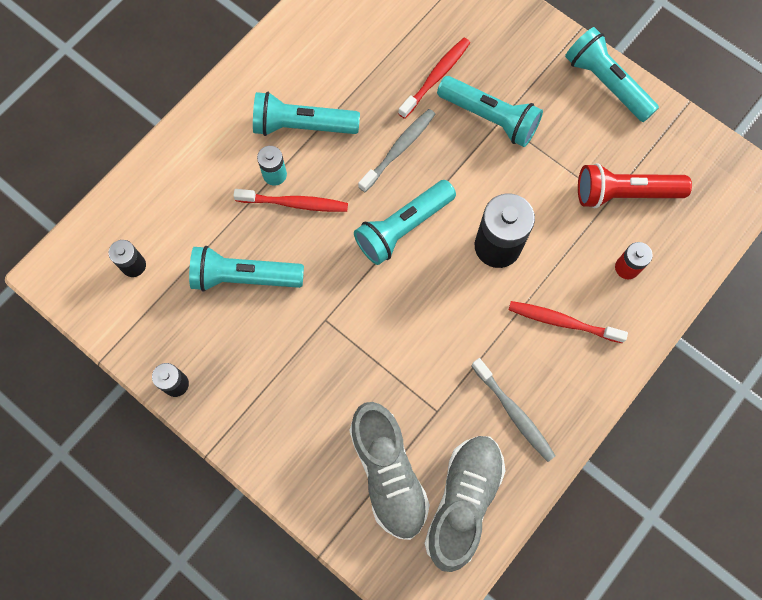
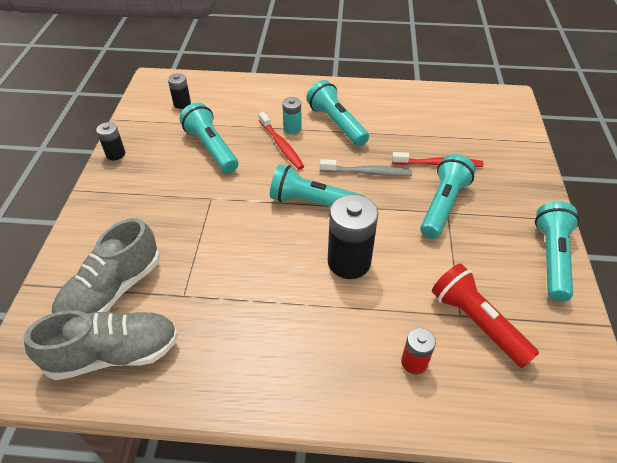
camera: 55 degrees right, 25 degrees down
(489, 117) = (443, 205): turquoise flashlight -> turquoise flashlight turned 150 degrees counterclockwise
(514, 413) = (216, 348): grey toothbrush -> none
(562, 322) = (323, 340): red toothbrush -> none

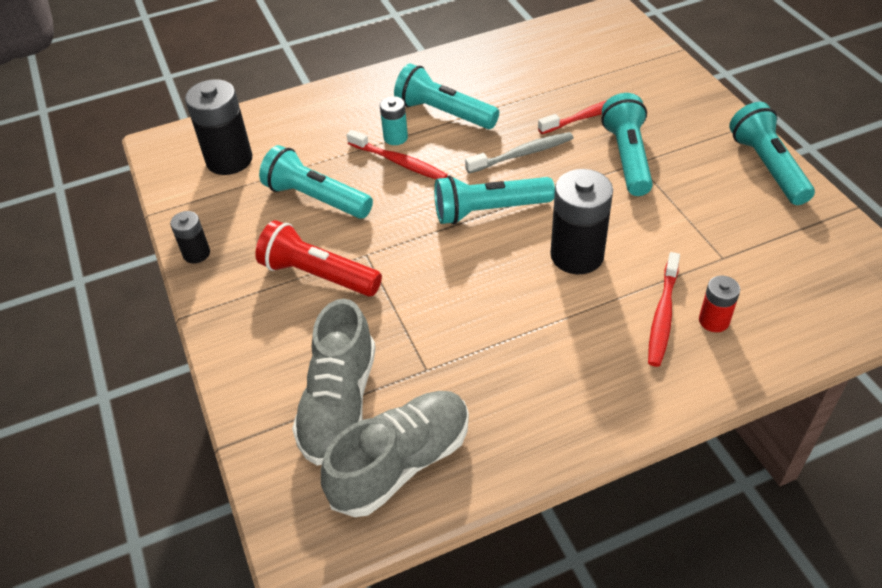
camera: 25 degrees left, 0 degrees up
(182, 104) = (229, 160): black battery -> black battery, size x1.90
(377, 338) = (662, 316): none -> red toothbrush
(477, 323) = (744, 258): red flashlight -> red flashlight (318, 275)

